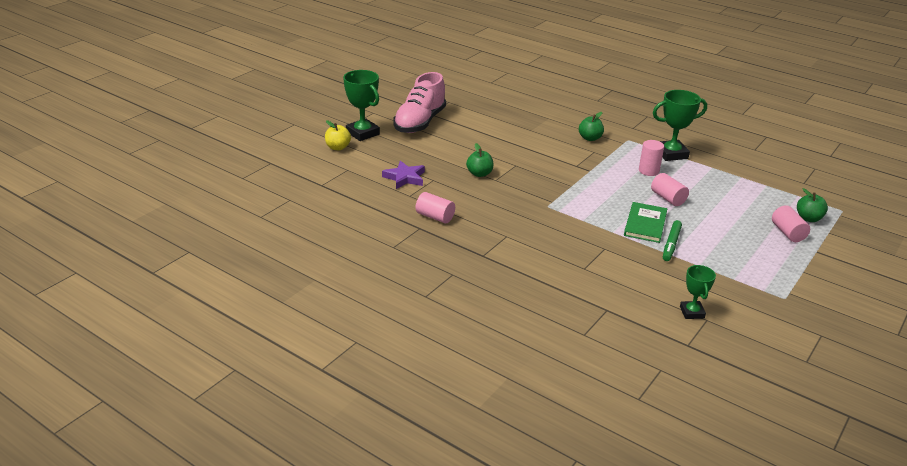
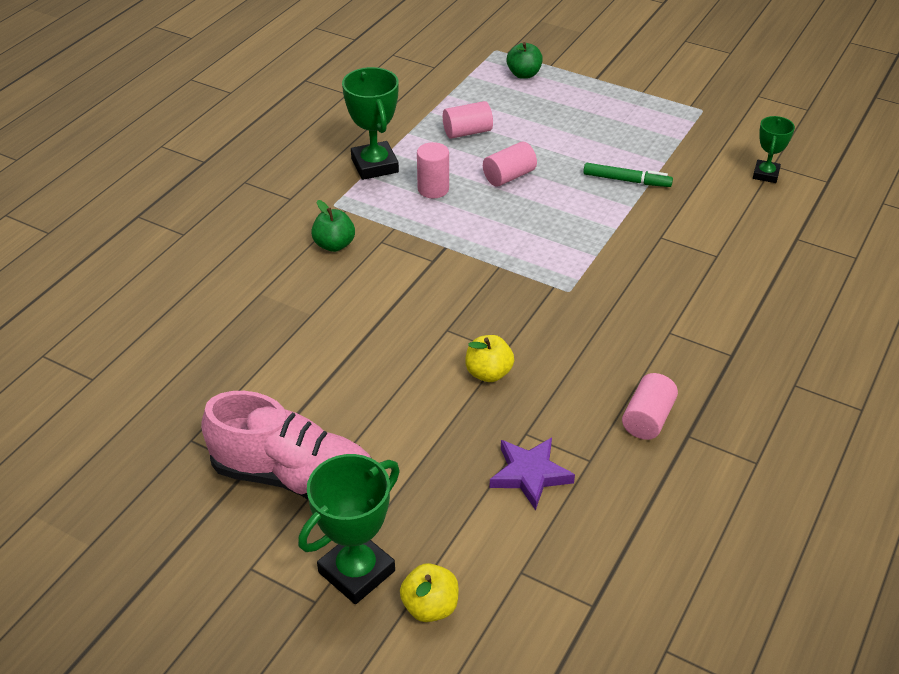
camera: 95 degrees left, 10 degrees up
(479, 174) = (488, 373): green apple -> yellow apple
(645, 224) = (585, 199): green book -> none
(692, 312) = (766, 174): green trophy -> green trophy turned 60 degrees counterclockwise
(787, 233) = (563, 92): pink cylinder -> pink cylinder (467, 132)

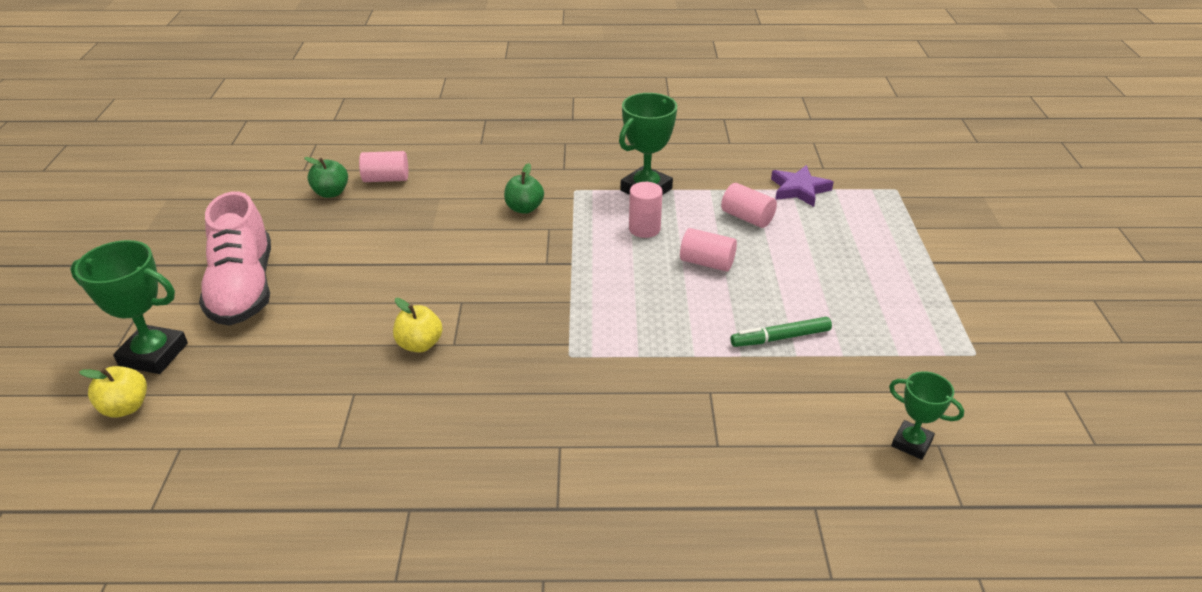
camera: 60 degrees right, 5 degrees down
(524, 74) = (878, 217): green apple -> green apple (331, 193)
(530, 474) = (301, 414): purple star -> purple star (799, 189)
(626, 180) = (780, 338): green marker -> green marker turned 90 degrees clockwise
(647, 419) = (417, 470): pink cylinder -> pink cylinder (386, 179)
(766, 174) = (911, 443): green trophy -> green trophy turned 45 degrees clockwise

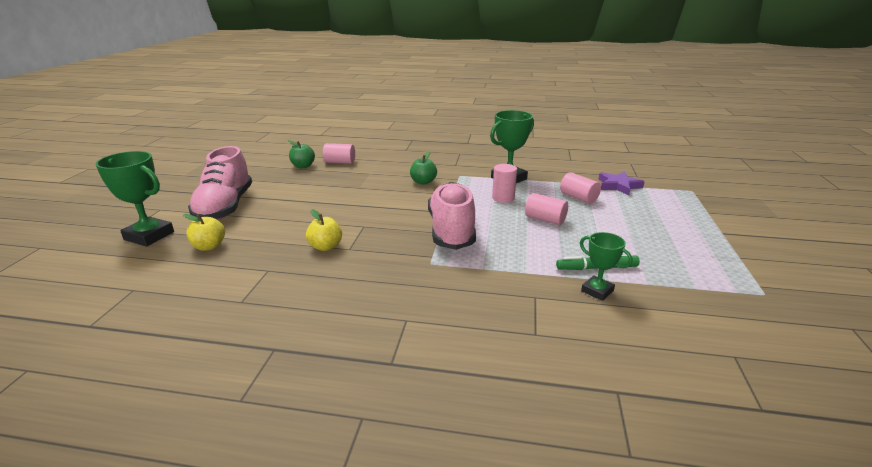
camera: 10 degrees right, 10 degrees down
(125, 407) = (113, 262): yellow apple -> yellow apple (209, 246)
(584, 296) = (451, 230): none -> pink shoe
(911, 443) = (709, 352): green trophy -> green trophy (597, 291)

